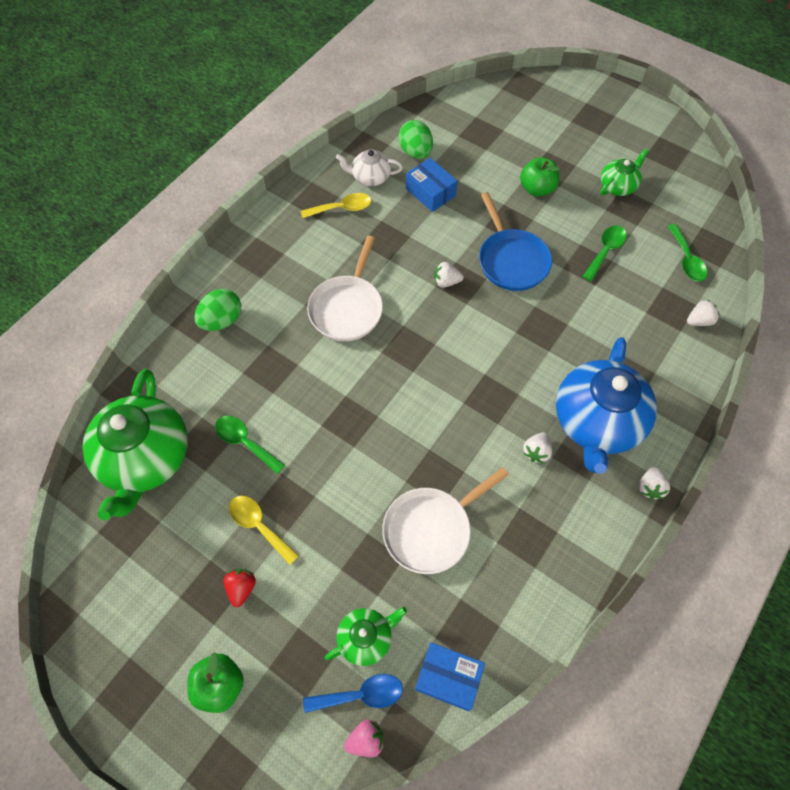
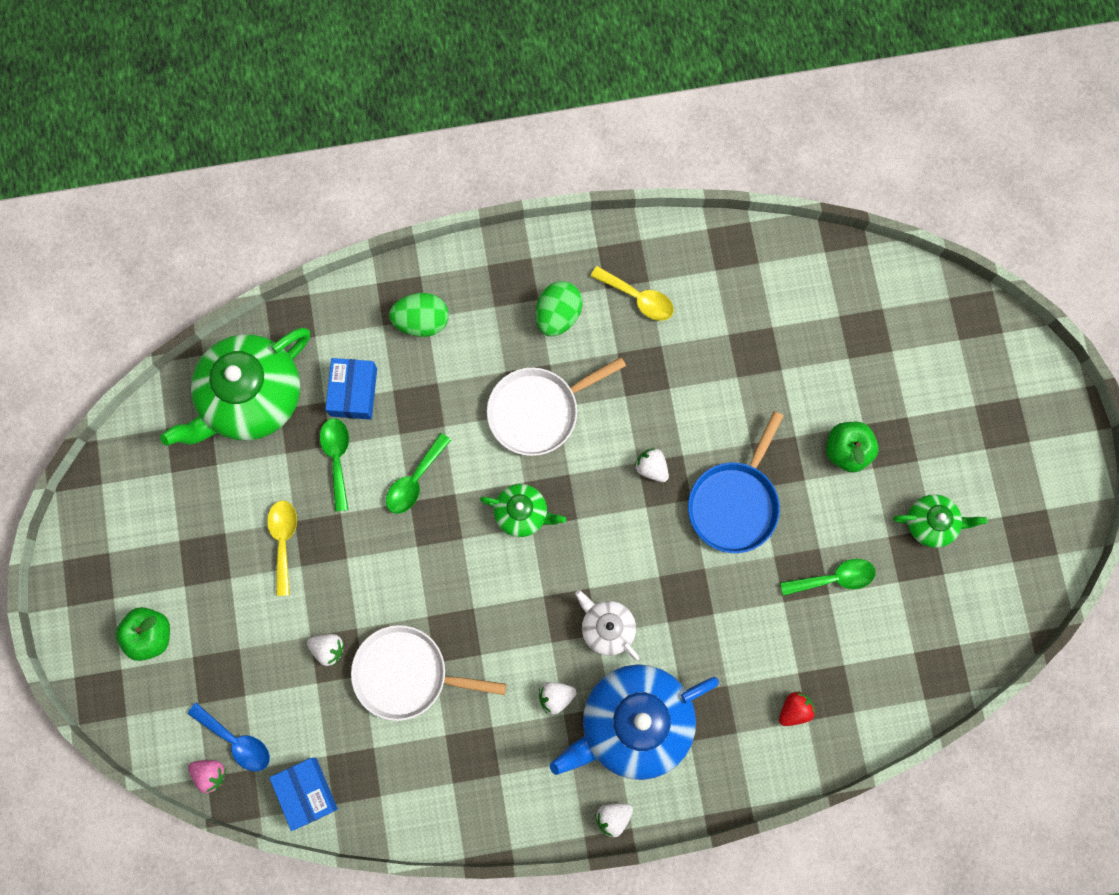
camera: 45 degrees right, 15 degrees up
(241, 588) = (227, 578): red strawberry -> red strawberry (794, 710)
(366, 638) = (278, 705): green teapot -> green teapot (522, 513)
(370, 177) = (700, 286): white teapot -> white teapot (607, 628)
(415, 152) = (774, 297): green egg -> green egg (558, 315)
(430, 192) = (739, 357): blue box -> blue box (353, 392)
(686, 260) = (901, 661): green spoon -> green spoon (415, 480)
(699, 321) = (836, 728): white strawberry -> white strawberry (328, 649)

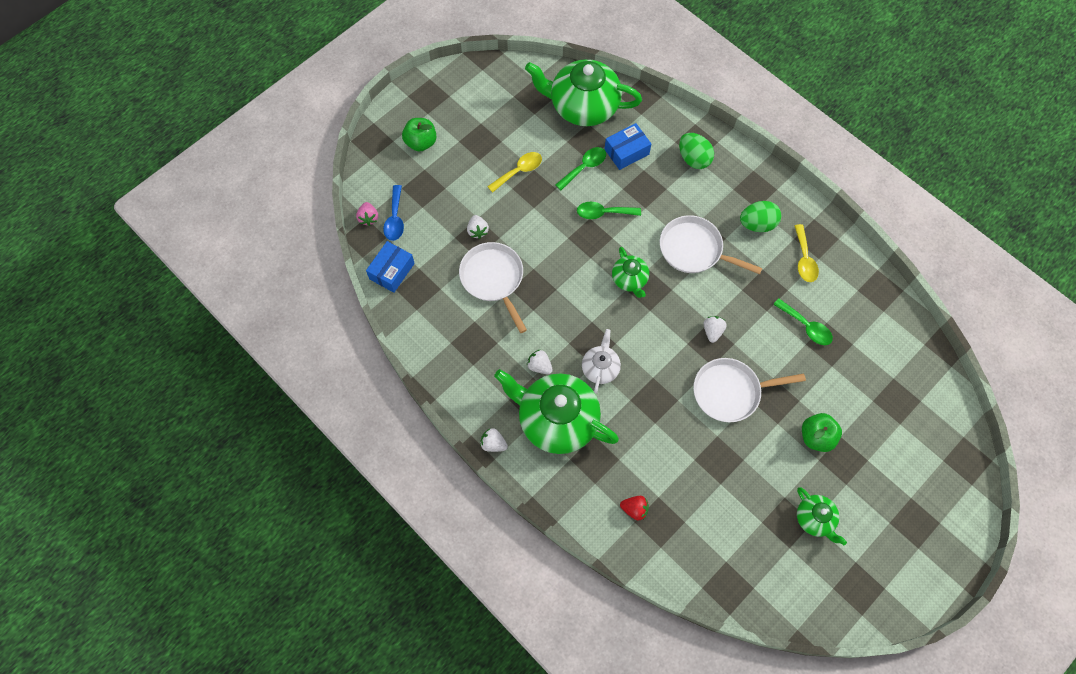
camera: 55 degrees right, 10 degrees down
(633, 723) = (556, 419): blue teapot -> green teapot
(735, 503) = (730, 392): blue pan -> white pan
(834, 578) = (732, 481): green spoon -> green spoon (806, 326)

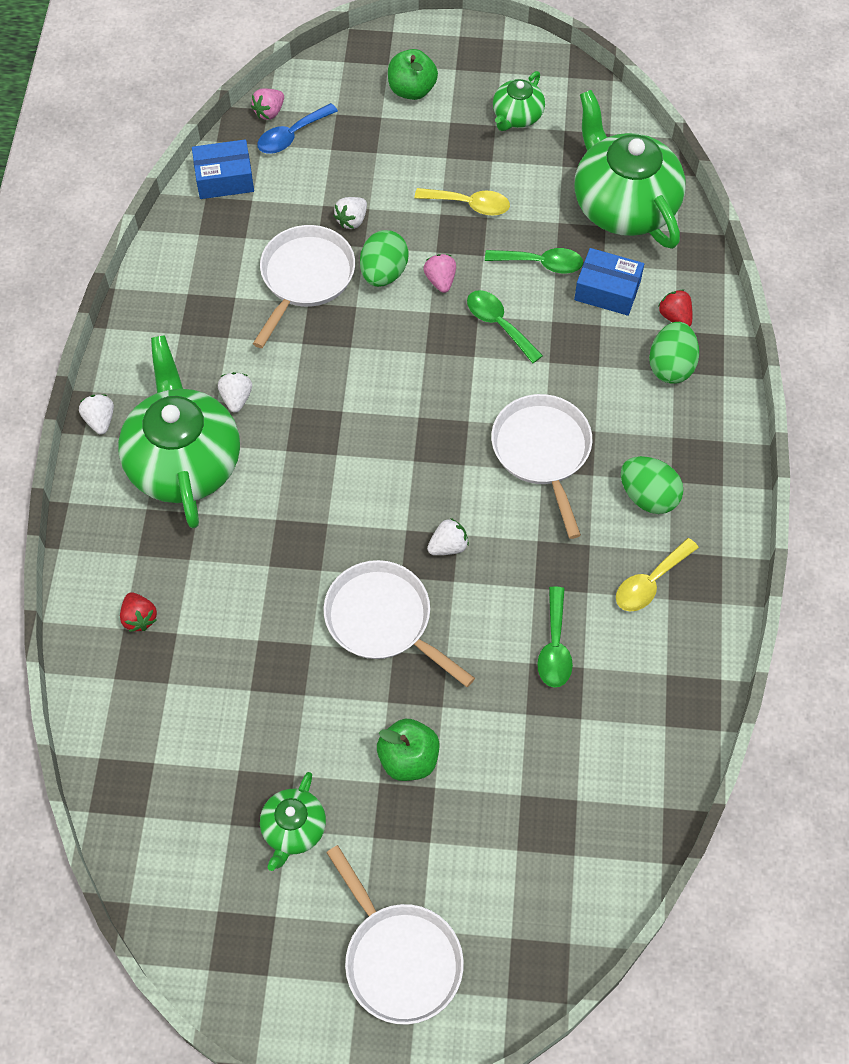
camera: 50 degrees right, 5 degrees down
(524, 240) = (384, 273): none -> green egg
(553, 218) = (440, 280): none -> pink strawberry
(600, 368) = (289, 460): white teapot -> none
(629, 279) = (435, 411): green teapot -> green teapot (517, 116)
(667, 135) = (675, 317): none -> red strawberry
(919, 519) = (399, 959): none -> white pan

